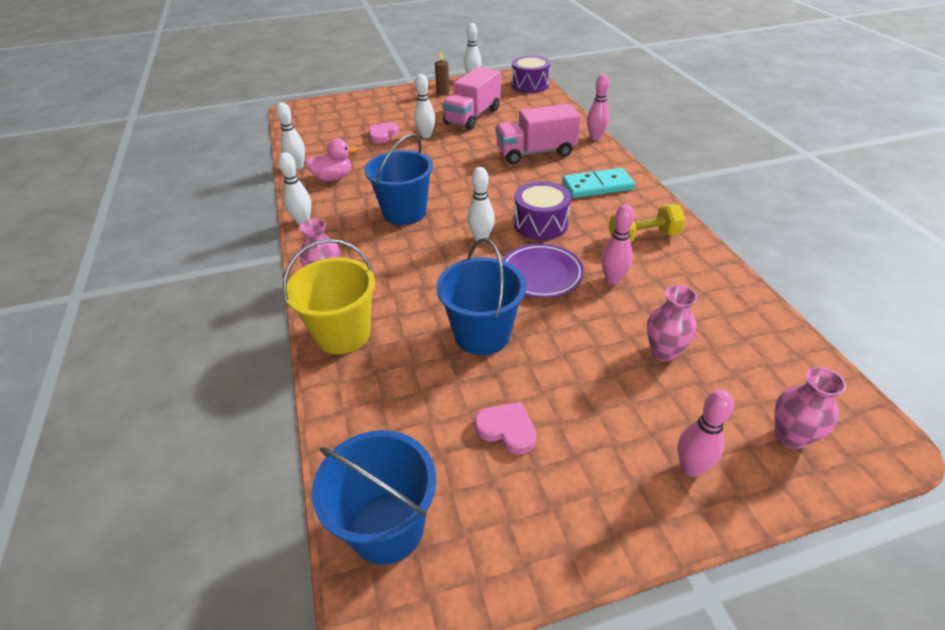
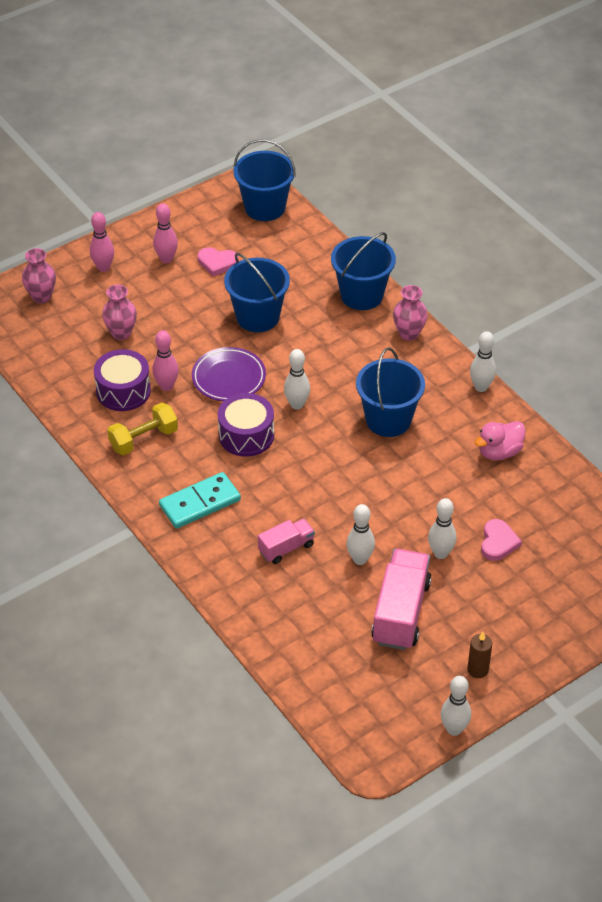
camera: 160 degrees right, 5 degrees up
(298, 166) = (555, 461): white bowling pin -> white bowling pin (360, 559)
(343, 334) = (362, 295): yellow bucket -> blue bucket
(530, 85) = (351, 726): purple drum -> purple drum (123, 391)
(535, 153) = (286, 548): pink truck -> pink truck, size x0.56
(595, 137) = (218, 598): pink bowling pin -> pink bowling pin (166, 259)

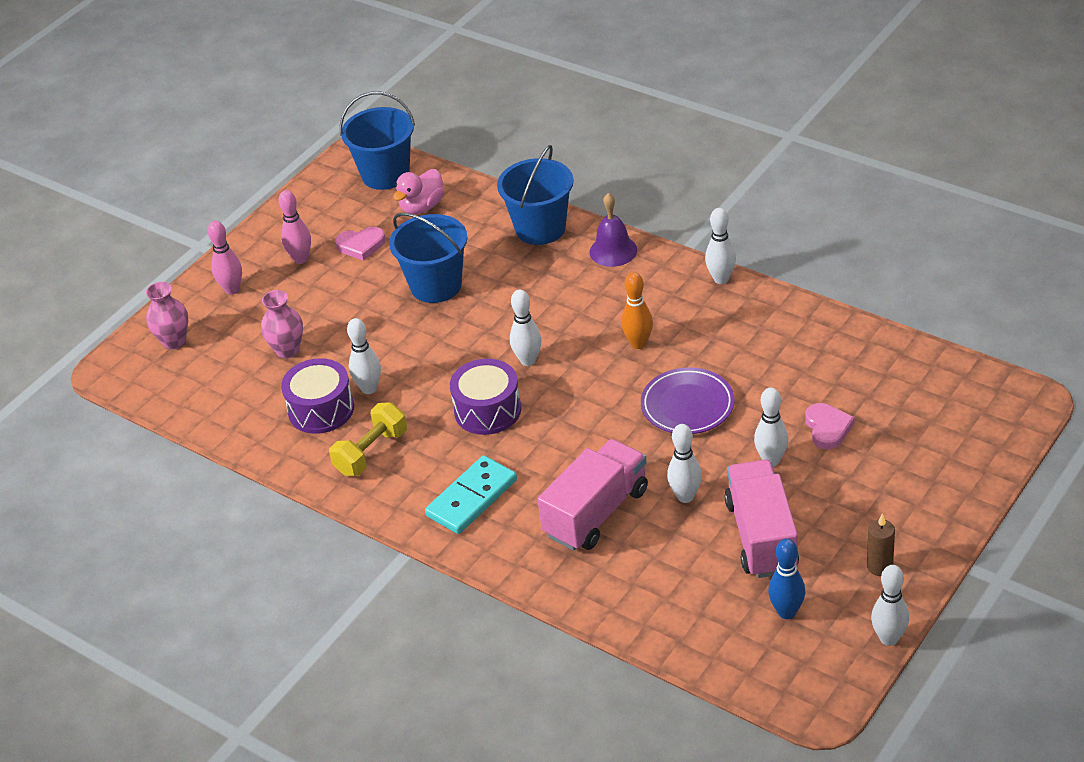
camera: 15 degrees left, 5 degrees down
(166, 386) = (369, 389): pink bowling pin -> white bowling pin
(229, 378) = (436, 358): purple plate -> purple plate (687, 406)
(286, 548) = (596, 513): pink truck -> pink truck, size x1.79
(388, 420) = (638, 343): blue bucket -> orange bowling pin
(388, 680) = (786, 612): none -> blue bowling pin
(408, 334) = (613, 251): pink vase -> purple bell
(499, 452) = (777, 337): pink duck -> pink duck (422, 207)

